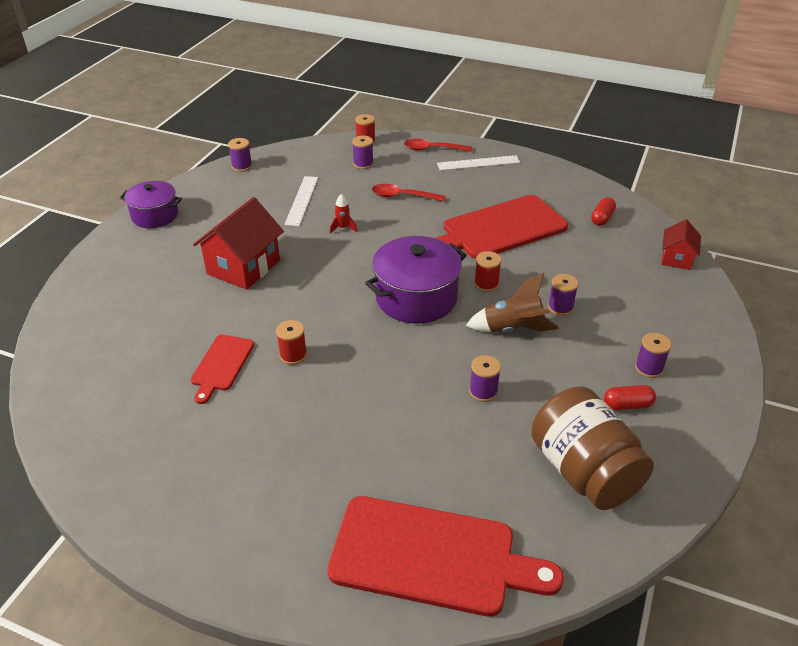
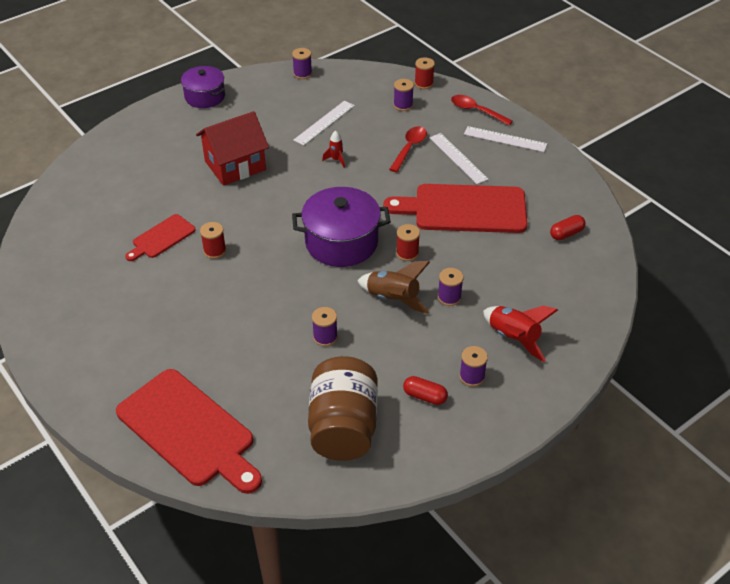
camera: 30 degrees right, 5 degrees up
(402, 196) = (409, 148): red spoon -> red spoon turned 75 degrees clockwise
(453, 190) = (458, 158): none -> white ruler
(648, 319) = (513, 338): none -> red rocket
(676, 258) = (597, 297): red house -> none

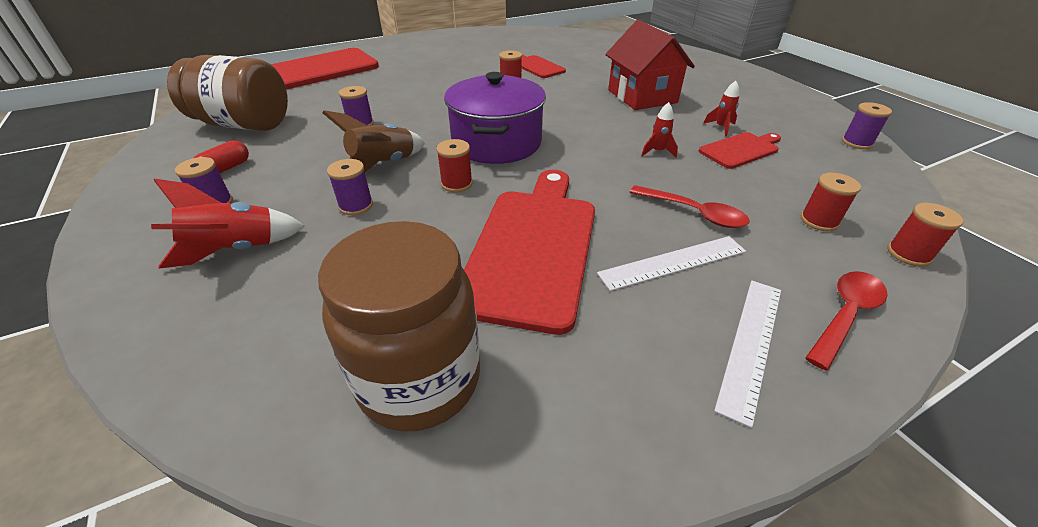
camera: 100 degrees right, 5 degrees down
(205, 97) = (767, 87): purple pot -> none
(290, 128) = (721, 127): none -> red rocket
(324, 123) = (741, 150): white ruler -> red cutting board
(403, 105) = (819, 221): purple spool -> red spool
(566, 233) = (419, 379): red capsule -> brown jar

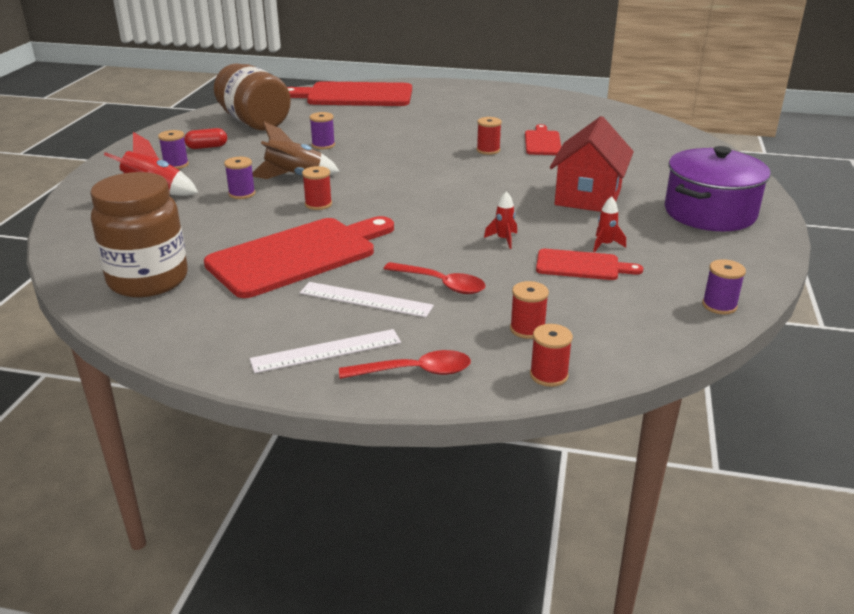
camera: 40 degrees right, 10 degrees down
(496, 143) = (392, 189): purple pot -> purple pot (709, 213)
(694, 213) = (441, 284): red spoon -> red spoon turned 45 degrees counterclockwise

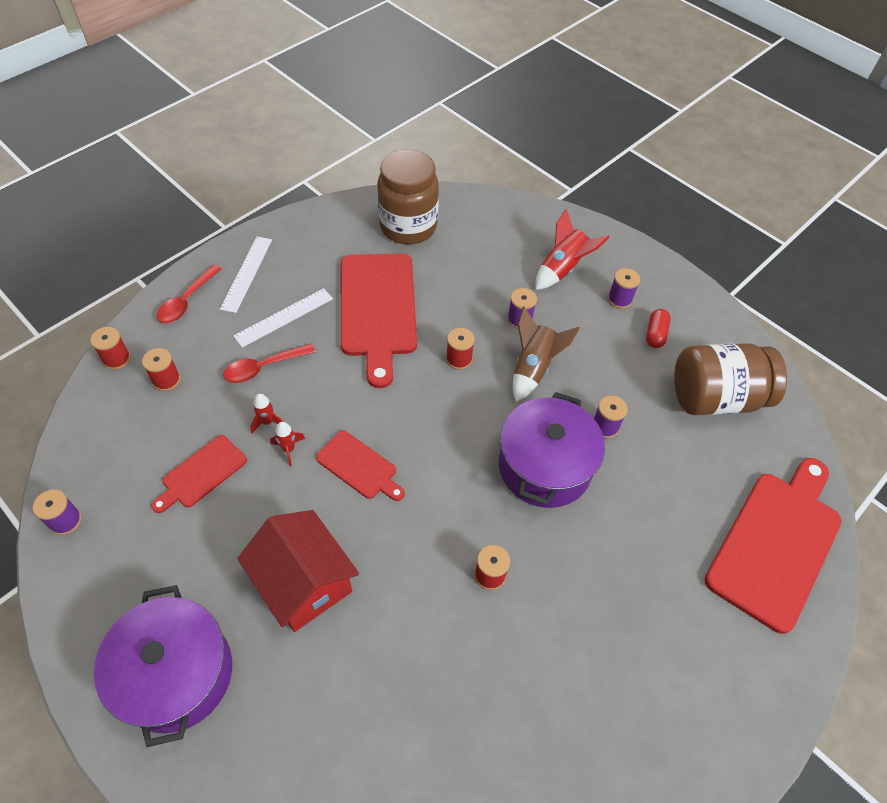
camera: 120 degrees right, 25 degrees up
(384, 154) = (544, 466): none -> purple pot
(542, 142) = (475, 657): red cutting board -> red cutting board (359, 467)
(605, 245) = (212, 518): red rocket -> red rocket (267, 422)

